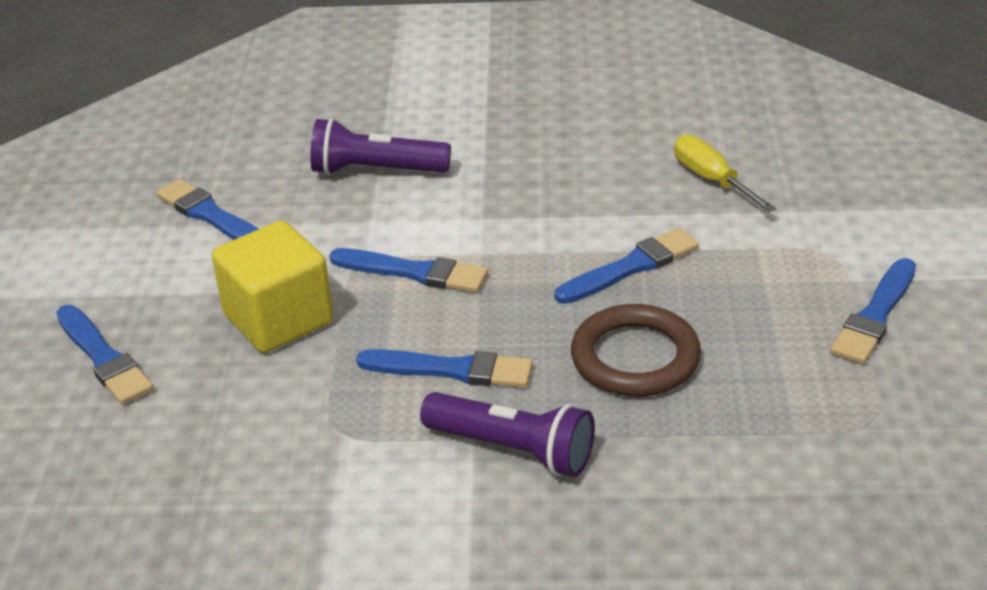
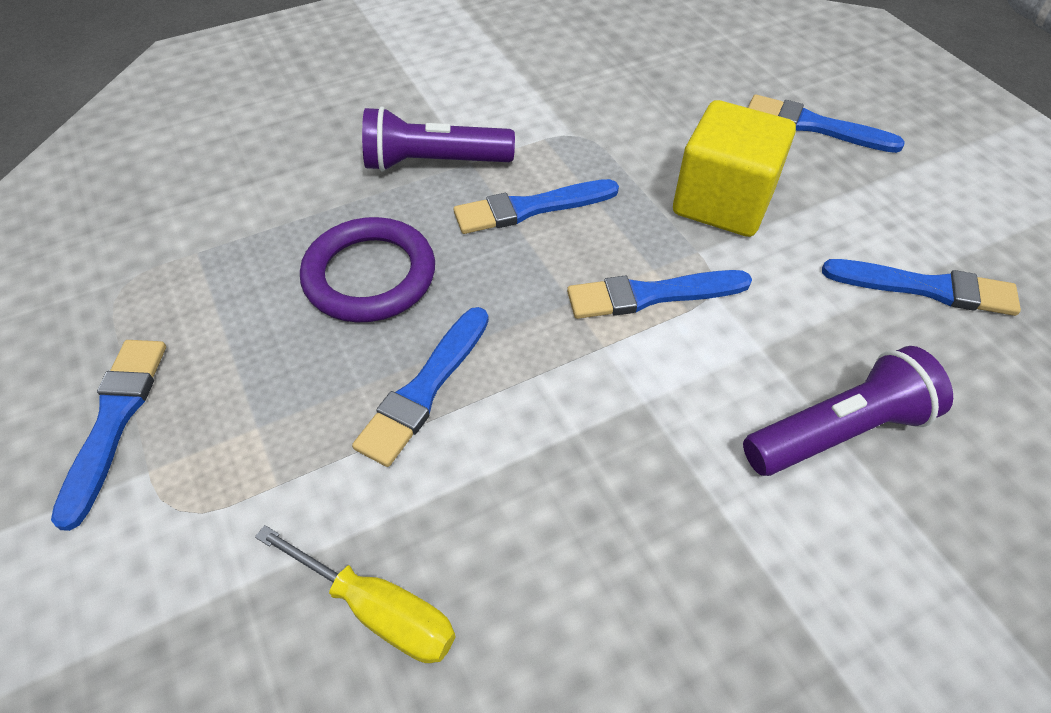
camera: 150 degrees right, 15 degrees up
(635, 357) = (370, 275): brown ring -> purple ring

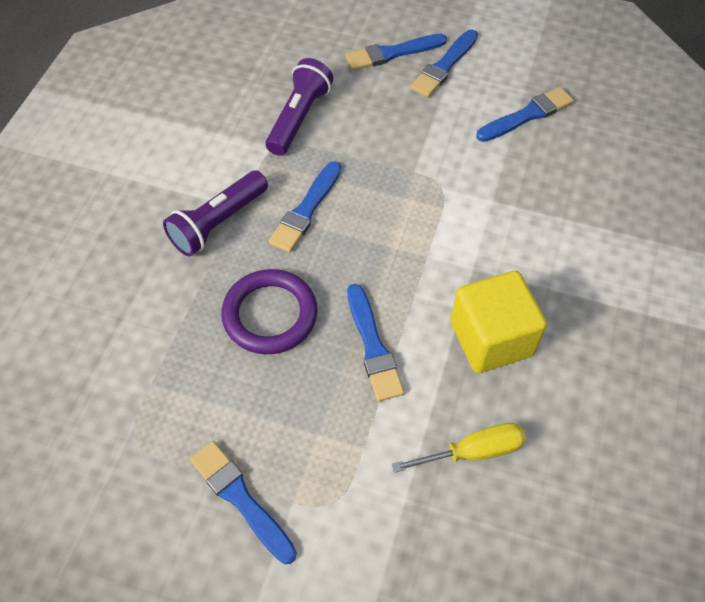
camera: 45 degrees left, 5 degrees up
(652, 295) = (419, 212): blue brush -> blue brush (444, 66)
(722, 202) = (396, 134): yellow cube -> yellow cube (491, 338)
(838, 431) = (559, 216): purple flashlight -> purple flashlight (299, 118)

